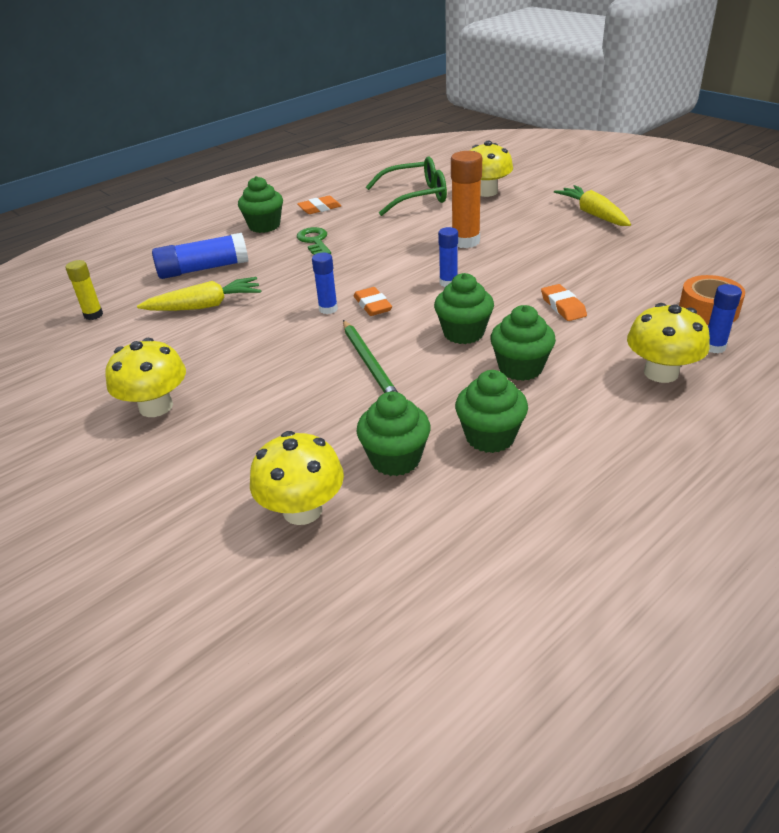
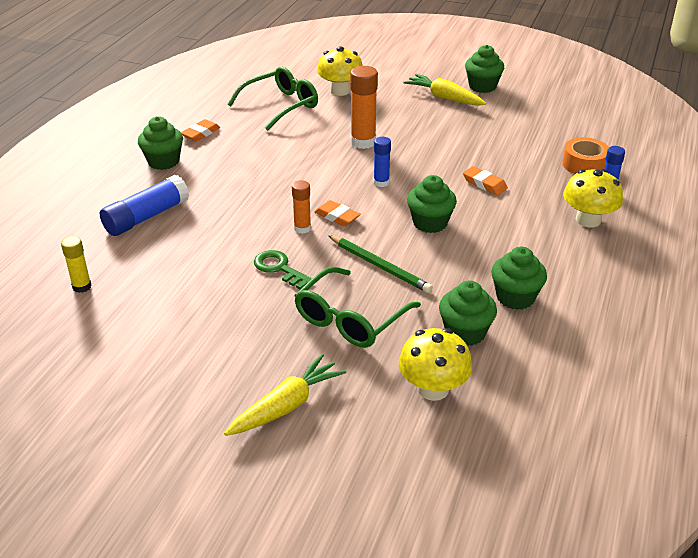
camera: 30 degrees left, 0 degrees up
(156, 406) = (236, 349): yellow mushroom -> none
(205, 306) = (186, 252): yellow carrot -> yellow carrot (286, 405)
(288, 408) = (350, 319): none -> green glasses
(314, 241) = (228, 168): green key -> green key (279, 268)
(328, 309) = (302, 228): blue glue stick -> orange glue stick
(520, 368) = (494, 240): green cupcake -> green cupcake (482, 86)

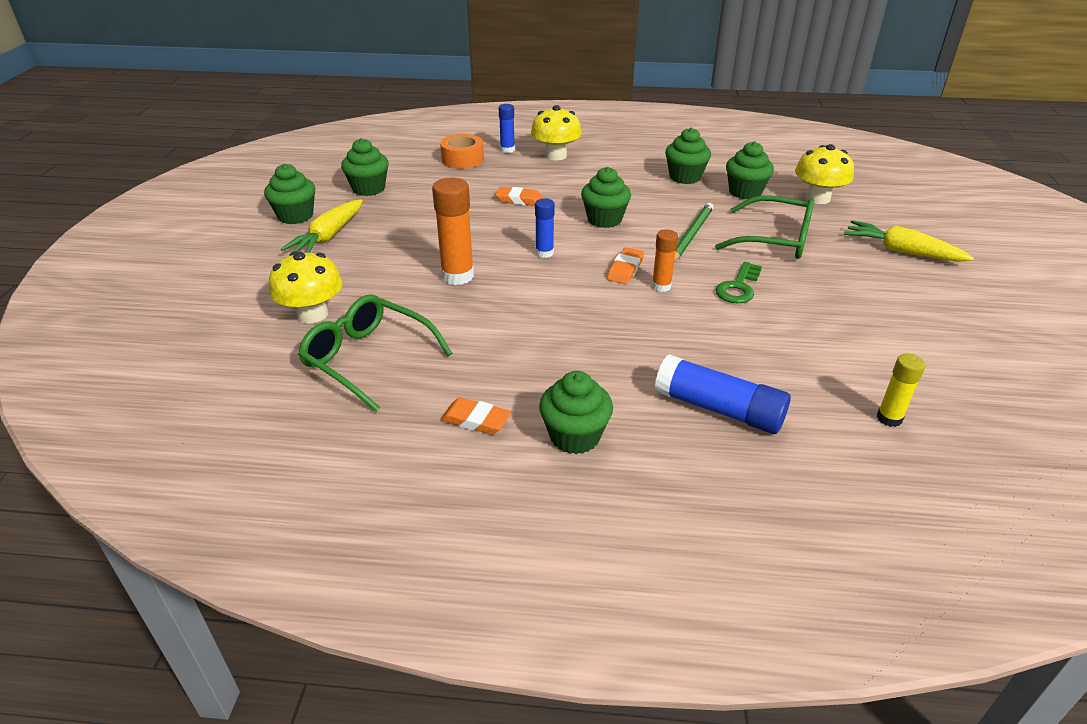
camera: 105 degrees left, 0 degrees up
(484, 184) = (519, 200): orange eraser -> orange eraser turned 75 degrees clockwise
(525, 116) = (368, 188): none -> green cupcake

